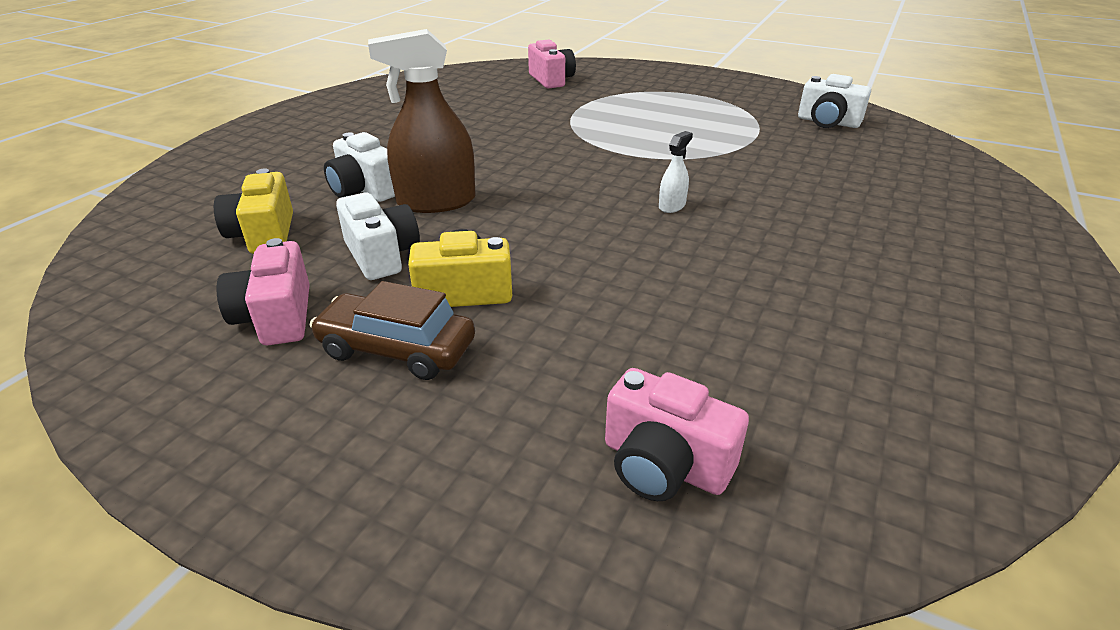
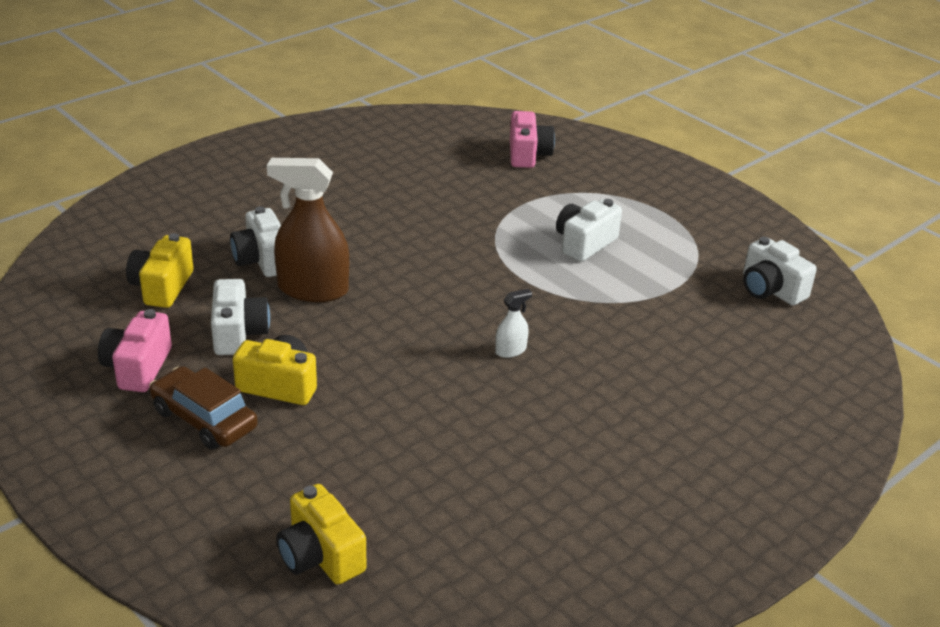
camera: 20 degrees right, 0 degrees up
(654, 122) = (584, 243): none -> white camera
(664, 464) = (320, 556): pink camera -> yellow camera

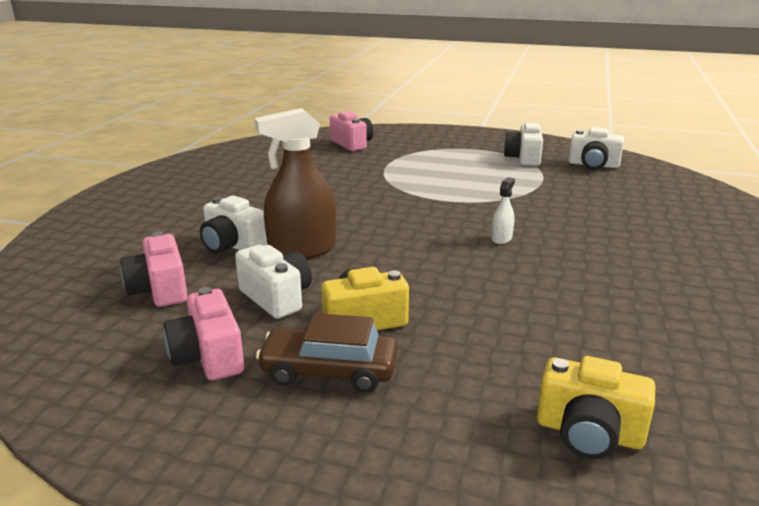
camera: 30 degrees left, 10 degrees down
(162, 287) = (159, 290): yellow camera -> pink camera
(584, 243) = (456, 174): white camera -> white camera (523, 158)

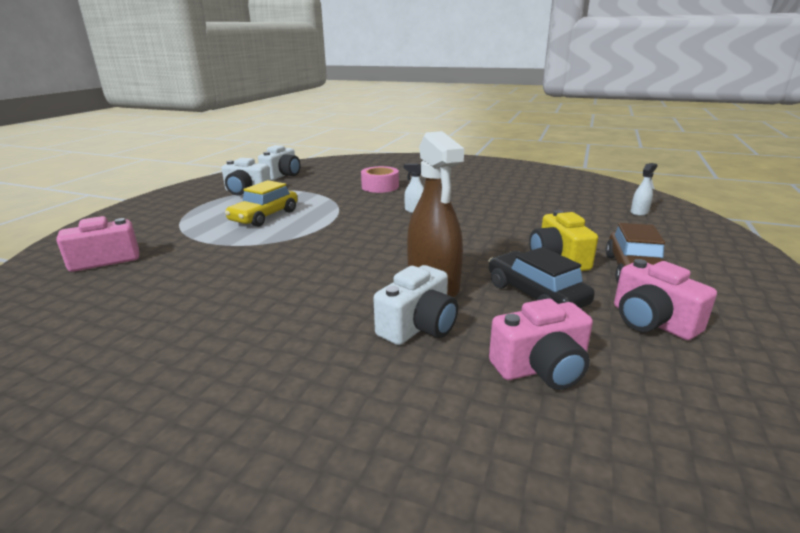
camera: 85 degrees left, 0 degrees up
(208, 357) = (651, 321): pink camera -> pink camera turned 75 degrees clockwise
(276, 298) = (535, 294): white camera -> black car
(454, 174) = (264, 216): none -> yellow car
(587, 215) = (380, 186): none -> pink tape
(589, 433) = (639, 212): yellow camera -> white spray bottle

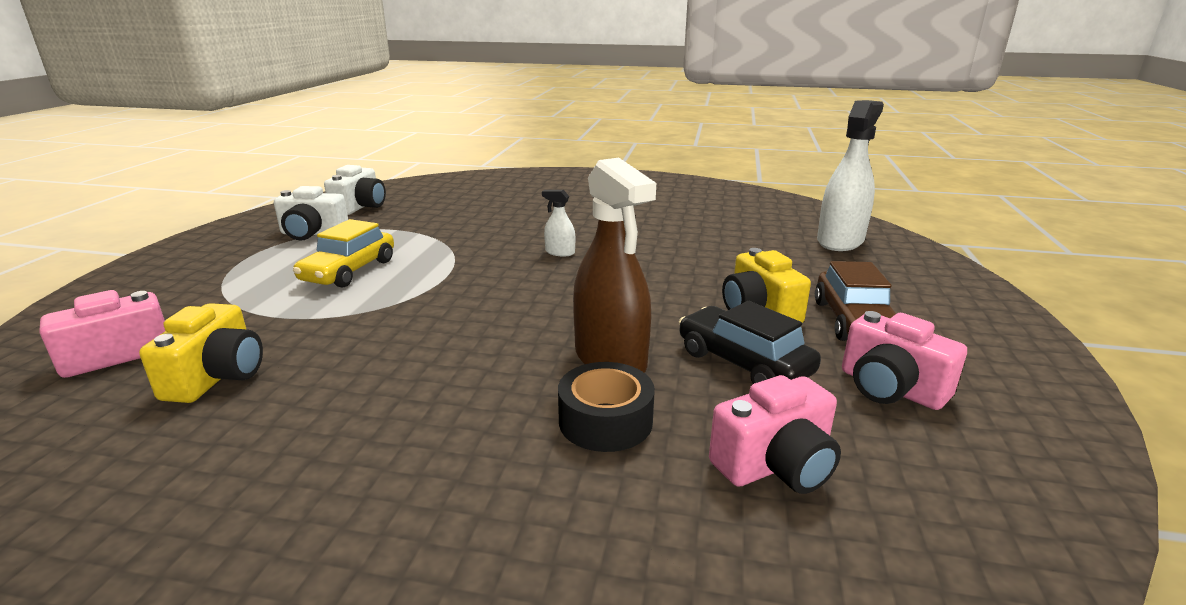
camera: 10 degrees left, 0 degrees up
(162, 278) = (217, 376): none -> yellow camera
(380, 186) = (503, 219): pink tape -> none
(418, 326) = (605, 421): white camera -> black tape
(639, 212) = (840, 241): white spray bottle -> white spray bottle, size x2.21

